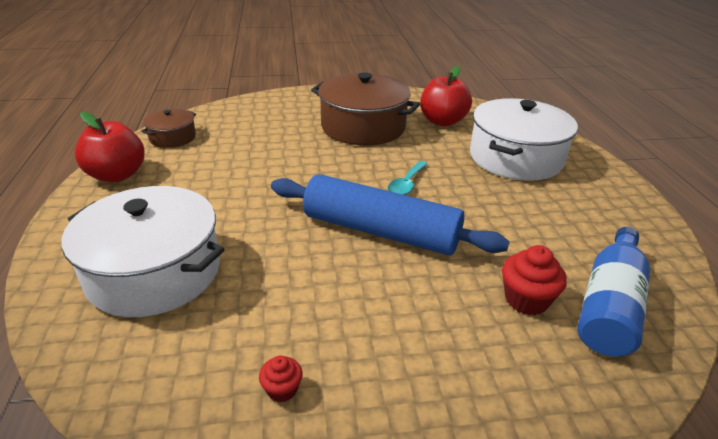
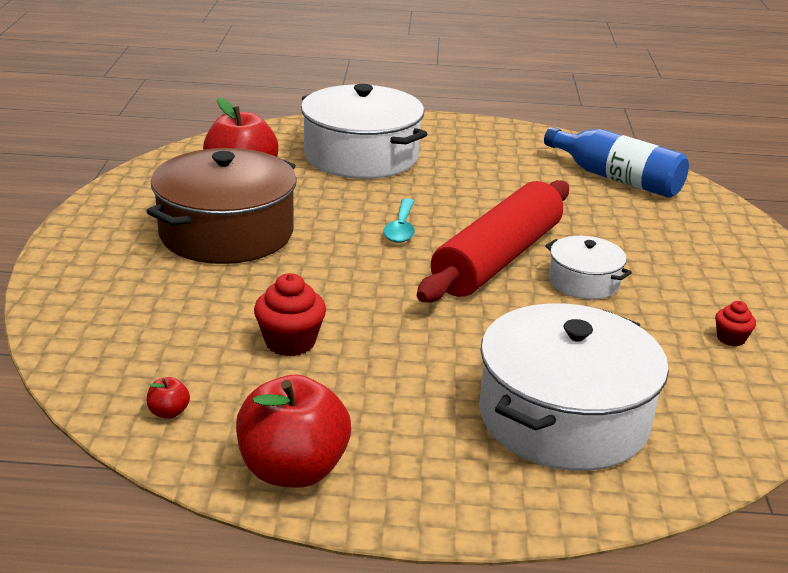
camera: 80 degrees left, 5 degrees down
(172, 137) = (168, 412): brown pot -> red apple
(361, 281) = (584, 282): none -> white pot
(380, 231) = (498, 259): blue rolling pin -> red rolling pin
(406, 184) = (401, 228): turquoise spoon -> turquoise spoon turned 60 degrees clockwise
(526, 300) = (610, 209): red cupcake -> red cupcake (290, 342)

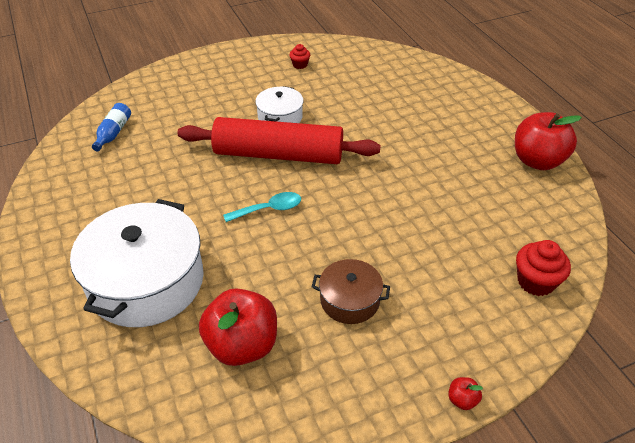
camera: 115 degrees left, 15 degrees up
(168, 412) = (551, 221): red apple -> red apple (462, 400)
(226, 233) = (350, 300): brown pot -> brown pot, size x0.51
(290, 342) = (447, 204): red cupcake -> red cupcake (535, 282)
(563, 417) = (414, 97): white pot -> none
(616, 178) = (113, 133): blue bottle -> blue bottle, size x0.54

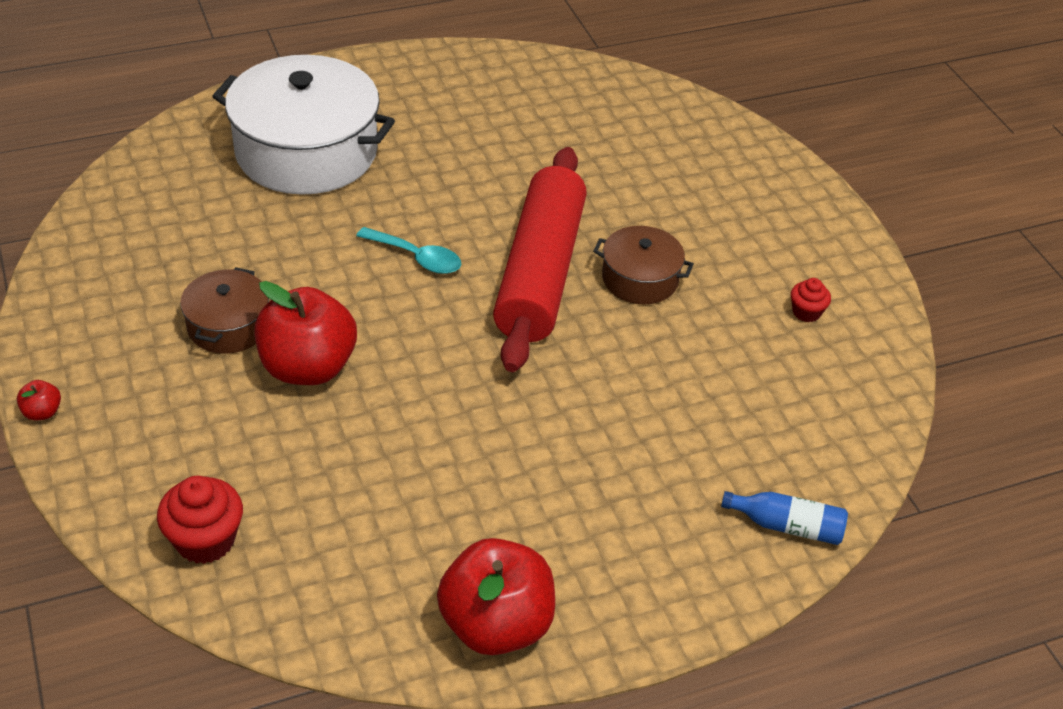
camera: 90 degrees right, 0 degrees up
(113, 133) = (601, 109): blue bottle -> blue bottle (787, 526)
(242, 345) = (187, 228): red apple -> red apple (308, 367)
(269, 209) = (416, 257): turquoise spoon -> turquoise spoon turned 45 degrees counterclockwise
(280, 117) = (640, 279): white pot -> brown pot

